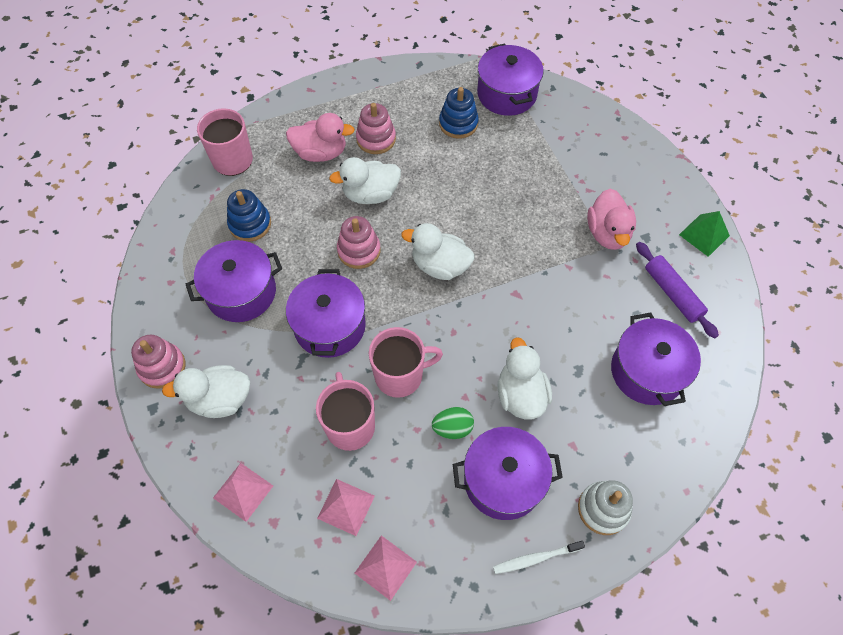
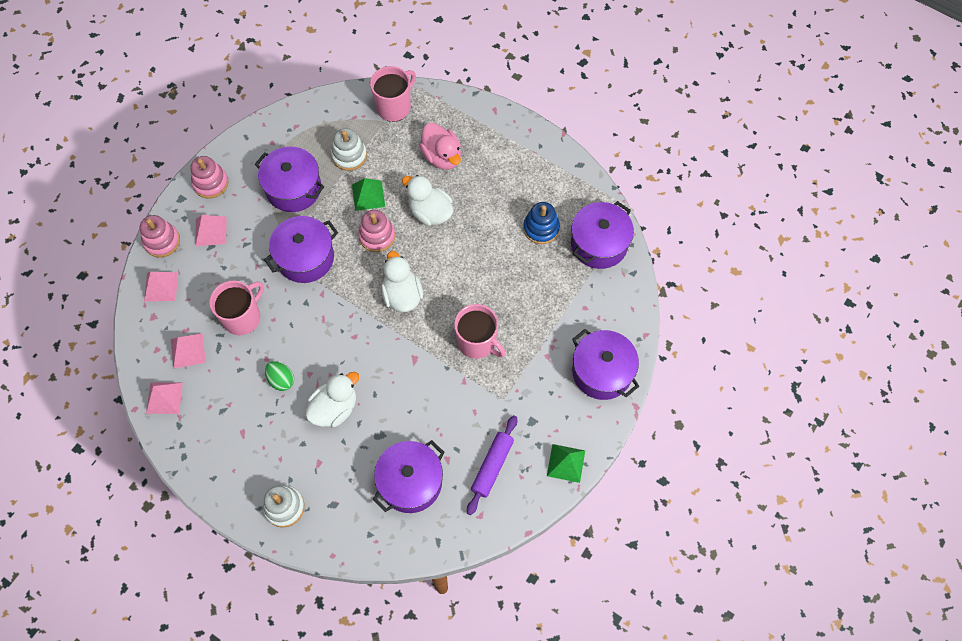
camera: 55 degrees right, 5 degrees up
(220, 400) = (210, 231): white duck -> pink pyramid
(250, 224) = (349, 156): blue stacking toy -> white stacking toy
(308, 233) = (368, 195): none -> green pyramid
(376, 139) = (482, 183): pink stacking toy -> pink stacking toy (162, 241)
(400, 375) = (298, 324): pink mug -> pink mug (477, 342)
(503, 480) = (264, 433): purple pot -> purple pot (602, 372)
(536, 558) = (224, 483): white toothbrush -> none
(607, 233) = (515, 392): pink duck -> none

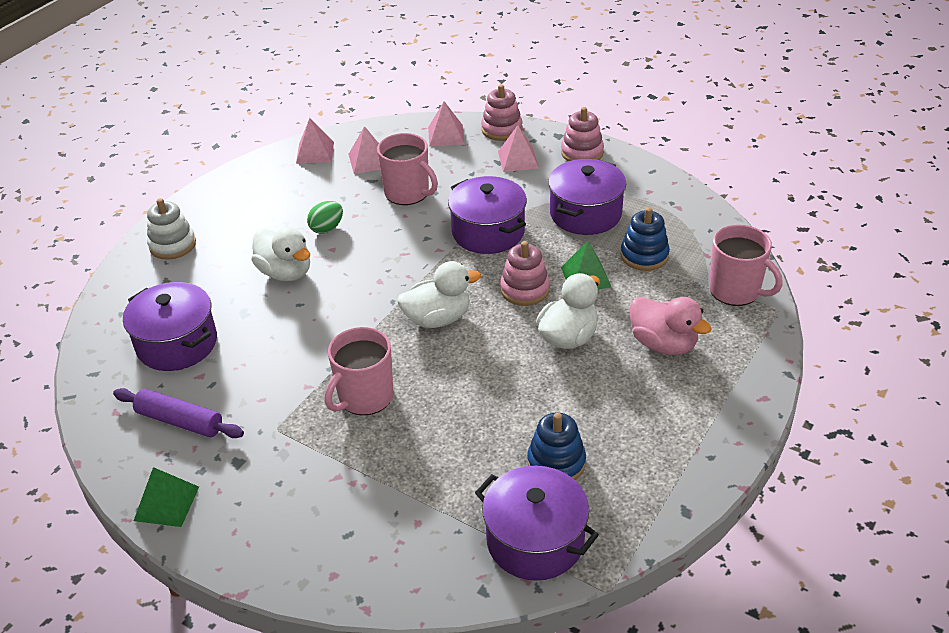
camera: 90 degrees right, 25 degrees down
(349, 156) = (644, 255): white stacking toy -> blue stacking toy
(442, 156) = (663, 344): pink duck -> pink duck turned 105 degrees counterclockwise
(602, 372) = (305, 547): purple pot -> none

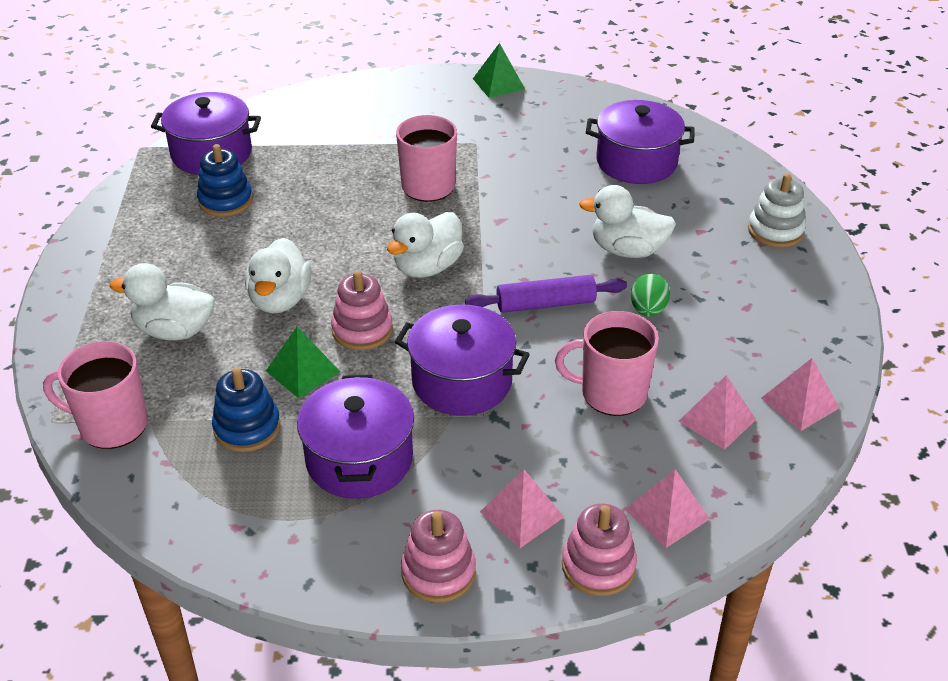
camera: 145 degrees right, 0 degrees up
(180, 421) = (555, 121): purple rolling pin -> purple rolling pin (545, 304)
(663, 344) = (174, 330): pink duck -> white duck

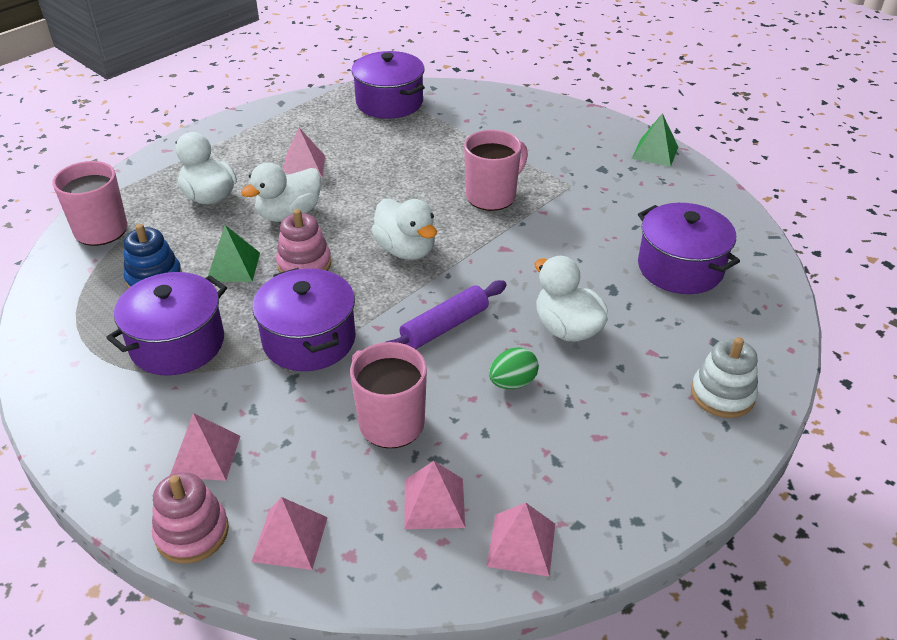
camera: 45 degrees right, 0 degrees up
(224, 253) = (304, 167): none -> pink pyramid
(225, 201) = (352, 136): blue stacking toy -> none
(427, 267) = (406, 250): white duck -> white duck turned 120 degrees counterclockwise
(438, 572) = (105, 450): pink stacking toy -> none
(545, 304) = (444, 327): purple rolling pin -> purple rolling pin turned 75 degrees counterclockwise

